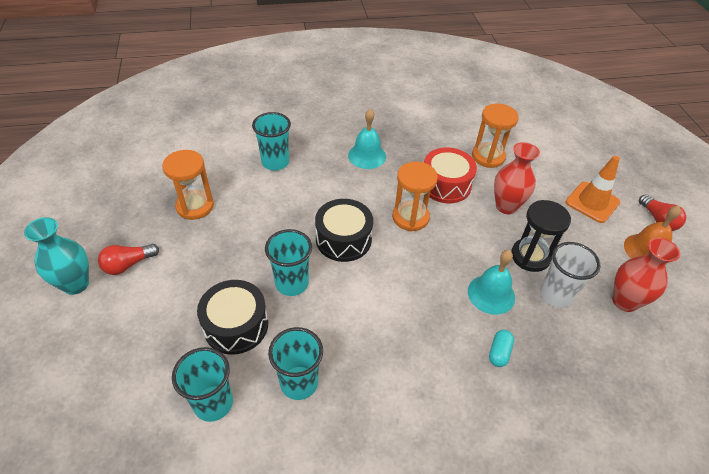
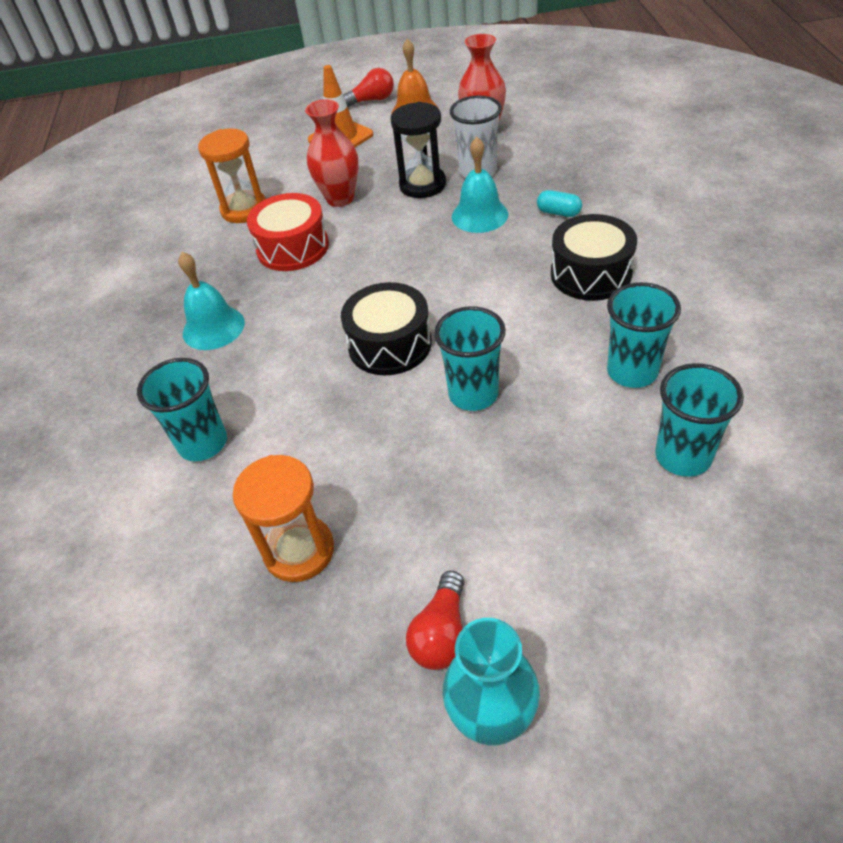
camera: 80 degrees left, 0 degrees up
(128, 265) = (441, 633): red light bulb -> red light bulb turned 45 degrees clockwise
(236, 325) = (554, 450): black drum -> black drum (590, 274)
(410, 217) = (352, 280): orange hourglass -> none

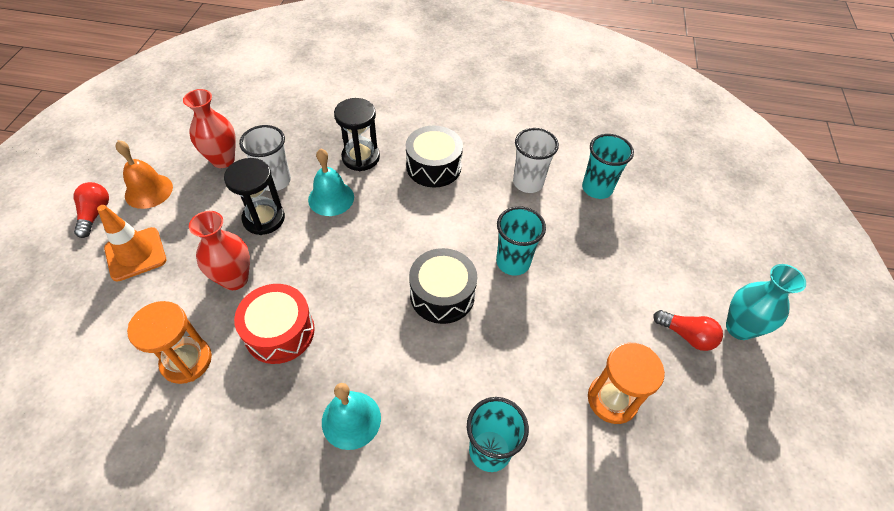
camera: 80 degrees left, 5 degrees up
(558, 213) = (361, 157): turquoise capsule -> black hourglass
(632, 372) = (528, 183): turquoise cup -> white cup

